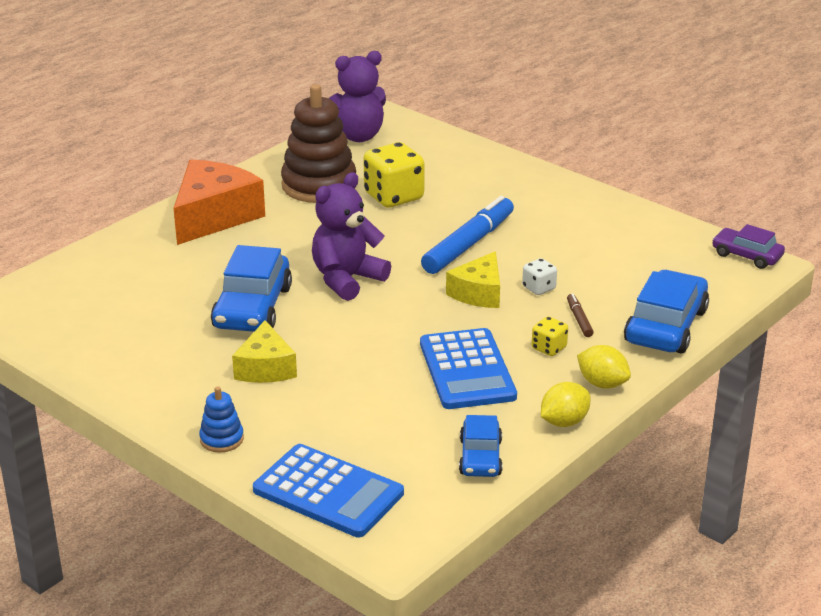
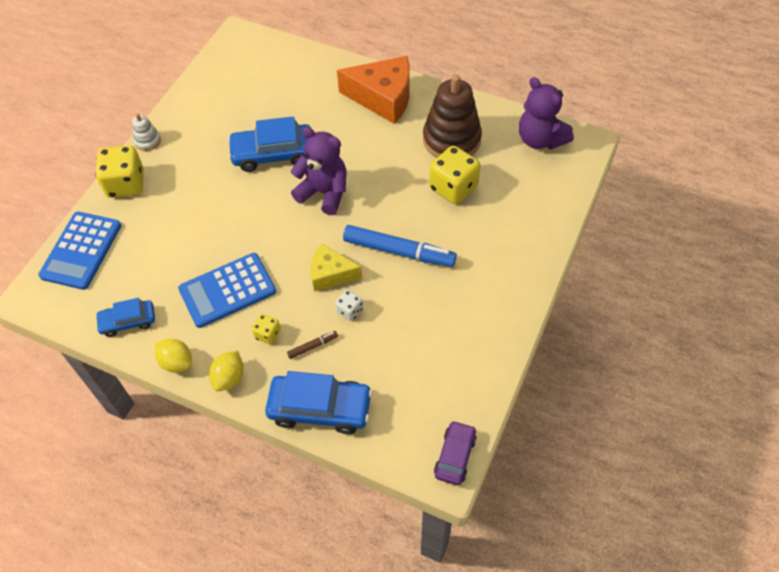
camera: 75 degrees right, 25 degrees up
(146, 411) = (148, 141): none -> white stacking toy
(221, 439) = (126, 184): blue stacking toy -> yellow dice
(265, 368) = (205, 182): yellow cheese -> none

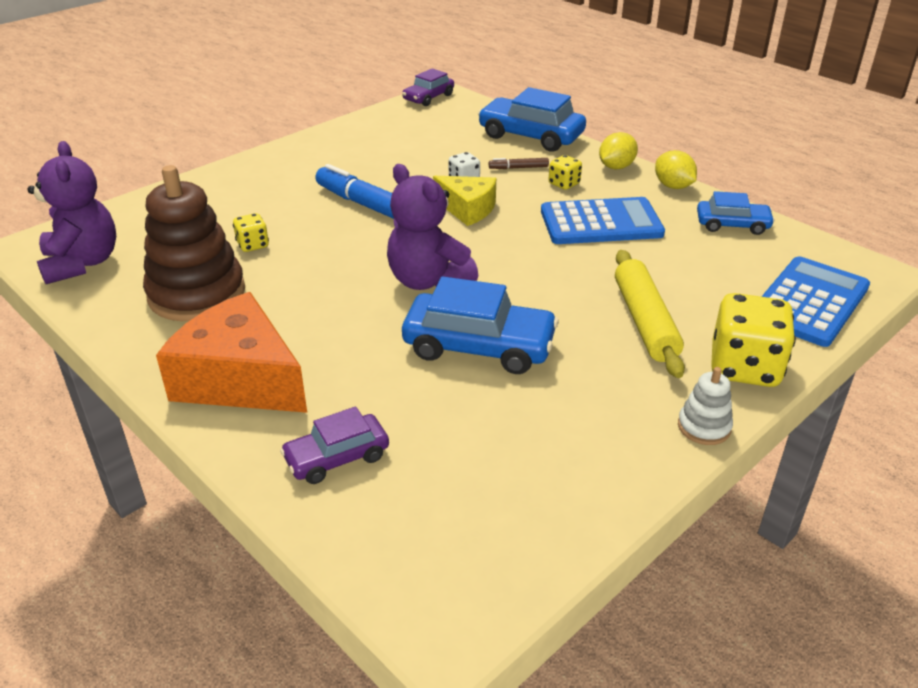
camera: 160 degrees left, 20 degrees down
(184, 201) = (644, 321): none -> yellow rolling pin
(311, 76) = (337, 457): none -> purple car
(453, 188) = (252, 245): yellow dice -> yellow dice, size x0.50

